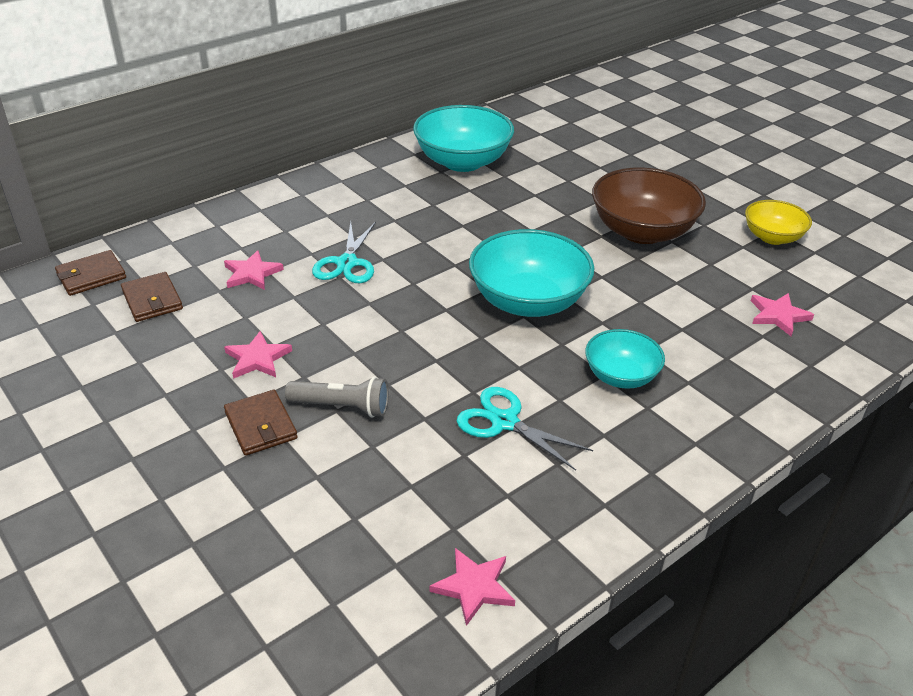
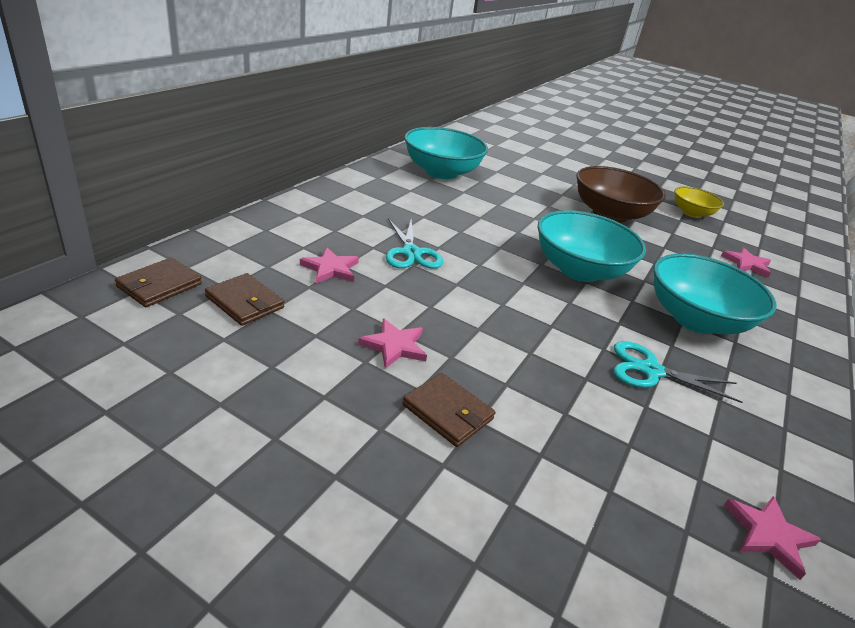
camera: 25 degrees left, 5 degrees down
(342, 407) = (509, 380): grey flashlight -> none
(621, 376) = (695, 320): turquoise bowl -> turquoise bowl, size x1.72

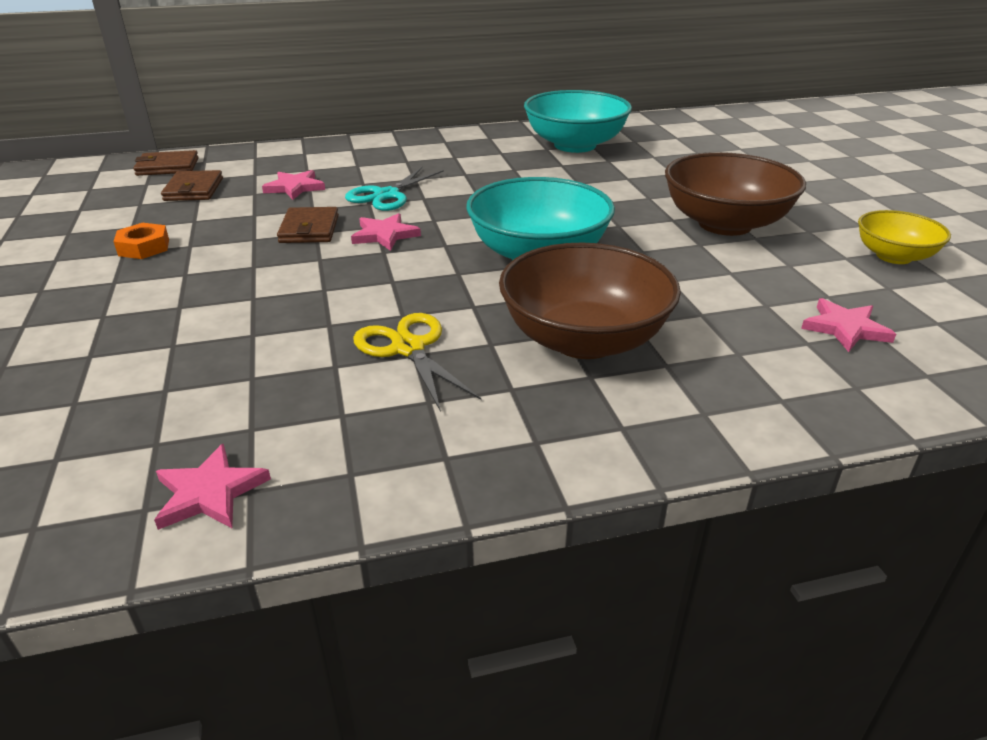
camera: 50 degrees right, 0 degrees up
(331, 382) = (144, 247): none -> orange nut
(394, 346) = (229, 245): pink star -> pink star (385, 235)
(448, 412) = (172, 293): brown wallet -> brown wallet (309, 229)
(650, 370) = (408, 348): turquoise scissors -> yellow scissors
(695, 320) = (584, 340): turquoise bowl -> brown bowl

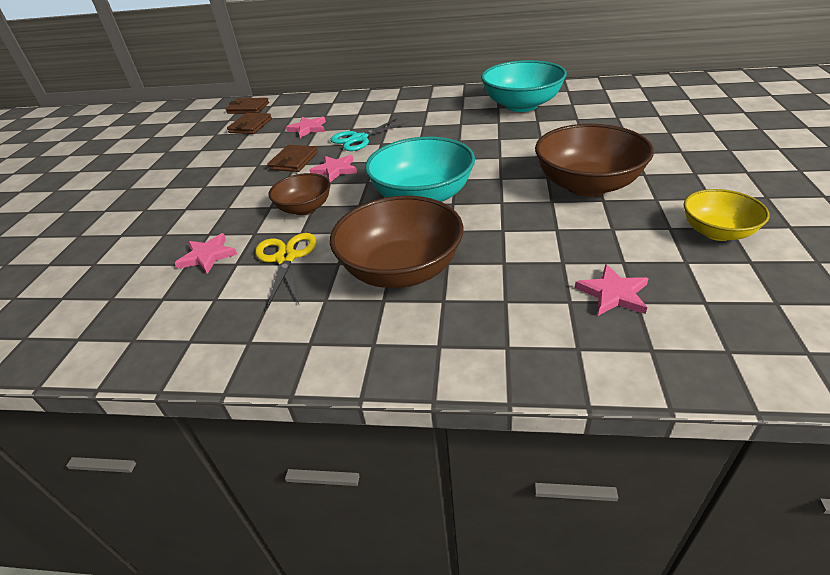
camera: 25 degrees right, 5 degrees up
(144, 247) = (196, 165): orange nut -> none
(209, 492) = (113, 336): pink star -> pink star (207, 256)
(381, 285) = (304, 208): none -> brown bowl

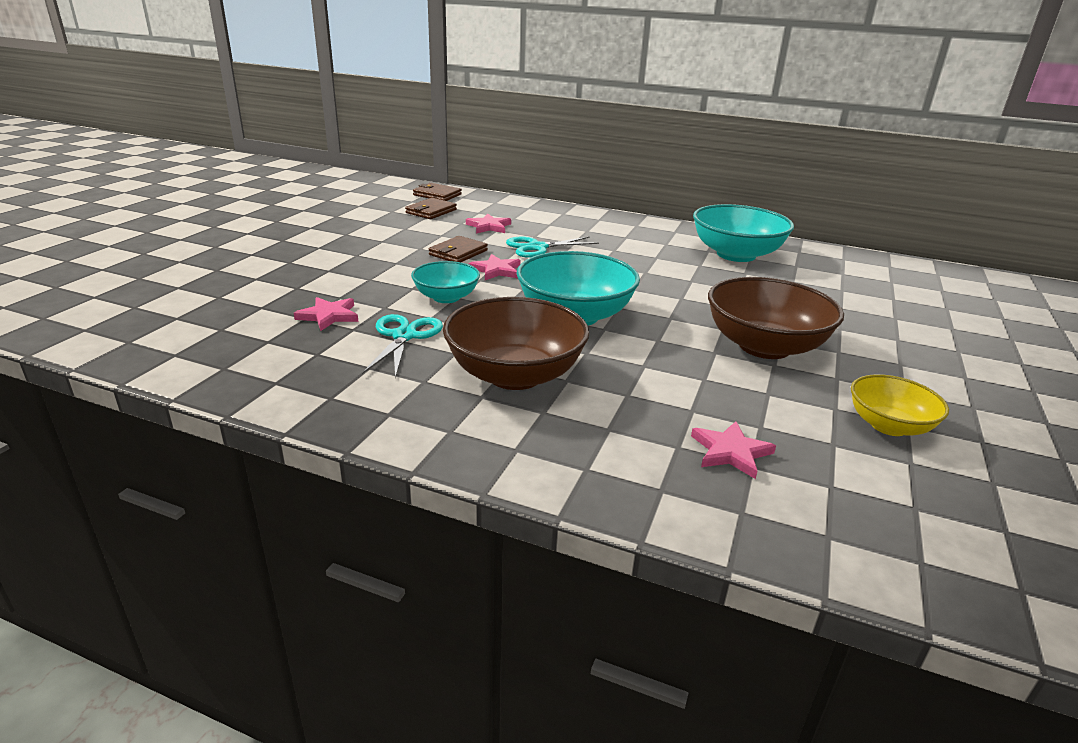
camera: 10 degrees right, 10 degrees down
(286, 258) = (404, 336): yellow scissors -> turquoise scissors
(304, 208) = (446, 297): brown bowl -> turquoise bowl

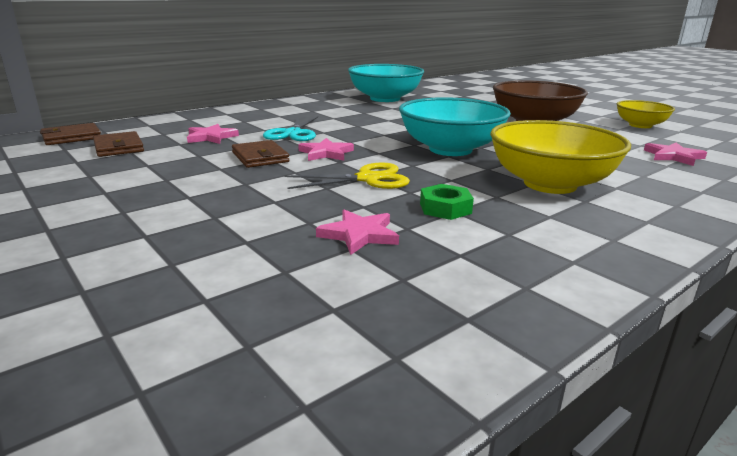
camera: 60 degrees left, 5 degrees down
(404, 336) = (445, 208): turquoise scissors -> green nut
(446, 297) = (368, 179): turquoise bowl -> yellow scissors
(515, 375) = (550, 184): brown bowl -> yellow bowl

